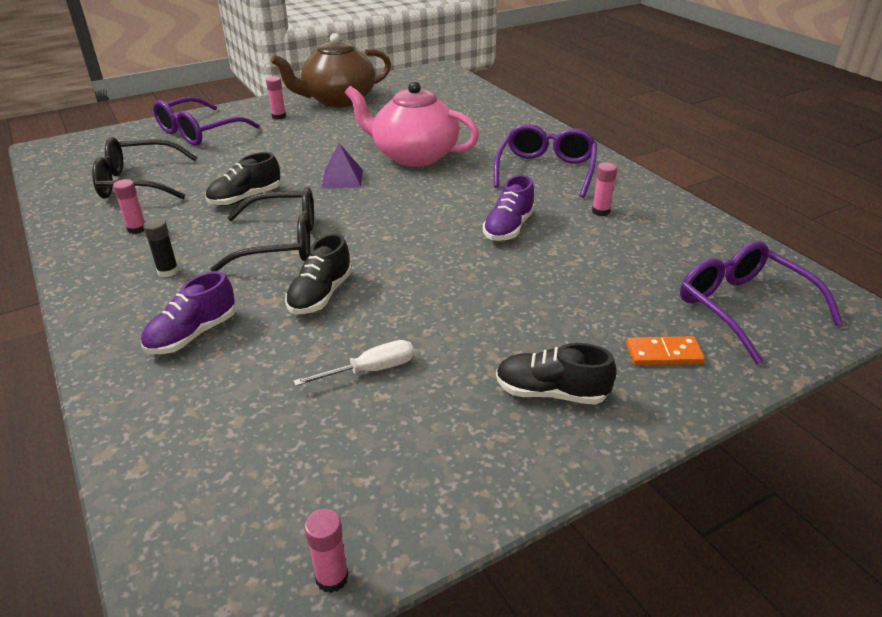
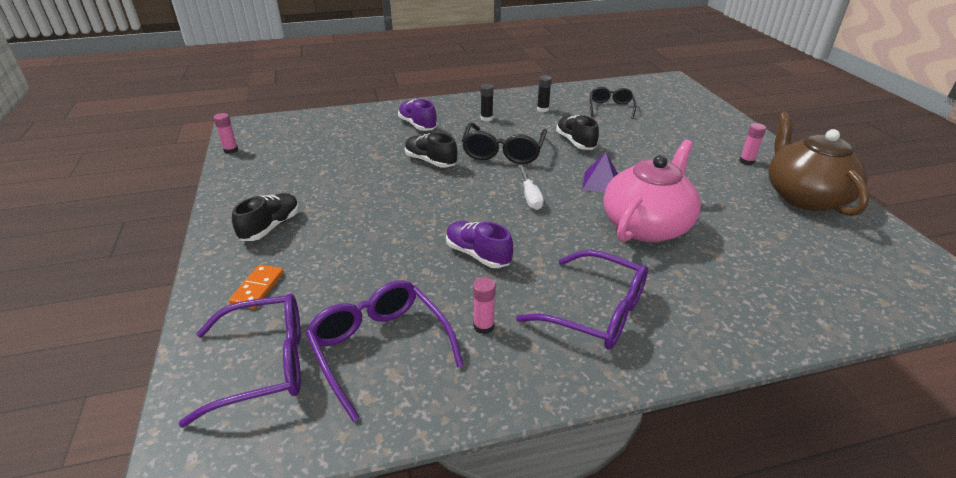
camera: 105 degrees right, 0 degrees up
(137, 229) = (543, 109): pink glue stick -> black glue stick
(138, 182) = (610, 108): black glasses -> black glasses, size x0.64
(198, 132) = (704, 126): purple glasses -> purple glasses (379, 348)
(370, 370) = (345, 170): white screwdriver -> white screwdriver (530, 196)

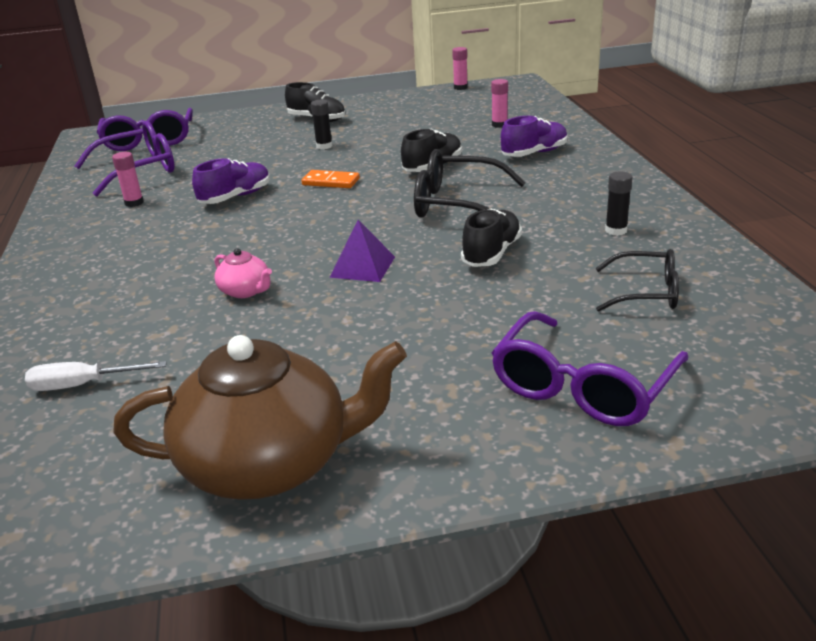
camera: 95 degrees right, 5 degrees down
(257, 288) = (233, 127): orange domino -> orange domino (331, 182)
(486, 118) = (566, 191): black glue stick -> black glue stick (324, 146)
(530, 196) = (338, 221): white screwdriver -> white screwdriver (83, 385)
(575, 142) = (491, 253): black shoe -> black shoe turned 45 degrees counterclockwise
(596, 312) = (115, 250): purple glasses -> purple glasses (582, 387)
(646, 225) = (245, 291): pink teapot -> pink teapot, size x0.42
(746, 161) = (416, 421): pink glue stick -> pink glue stick (499, 125)

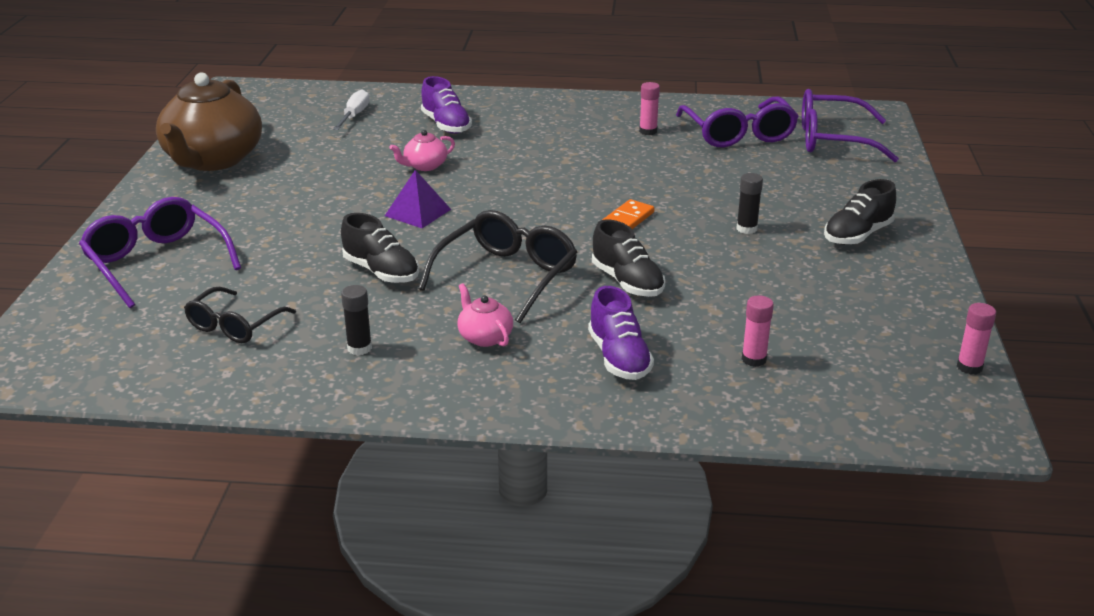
camera: 105 degrees right, 0 degrees up
(236, 197) = (624, 173): purple shoe -> purple shoe (446, 125)
(552, 193) = (485, 337): none -> pink teapot

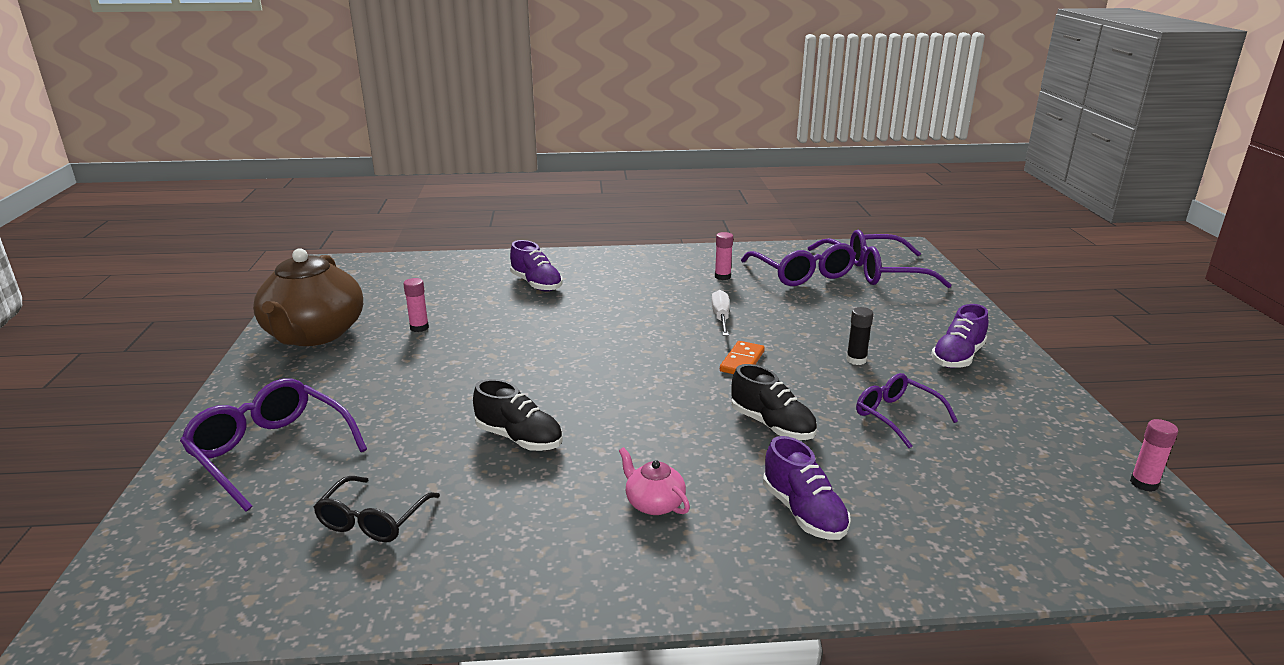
camera: 10 degrees left, 5 degrees down
(354, 116) = (446, 282): white screwdriver -> white screwdriver (721, 318)
(359, 348) = (522, 533): black glue stick -> none
(417, 212) = (537, 371): purple pyramid -> none
(424, 166) = (529, 324): pink teapot -> none
(507, 276) = (651, 431): black glasses -> none
(754, 359) = (938, 498): pink glue stick -> pink glue stick (419, 328)
(756, 285) = (896, 416): none -> purple glasses
(857, 235) = (957, 357): black shoe -> purple shoe

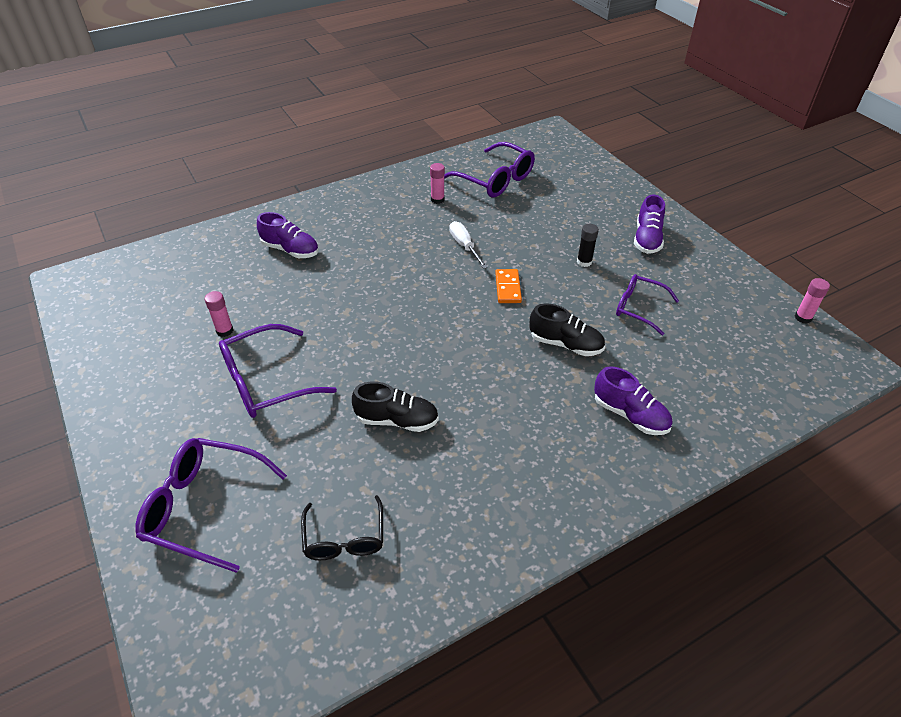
camera: 25 degrees left, 20 degrees up
(314, 334) = (132, 368): brown teapot -> none
(654, 503) = (532, 444): pink teapot -> none
(884, 273) = (553, 163): purple glasses -> purple glasses (266, 382)

